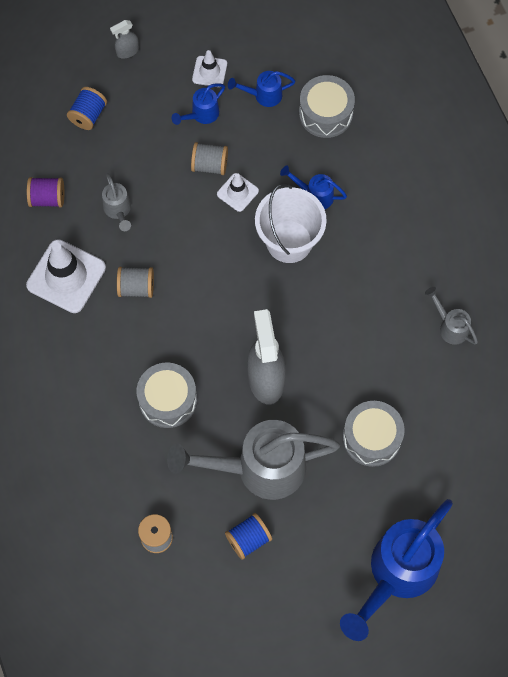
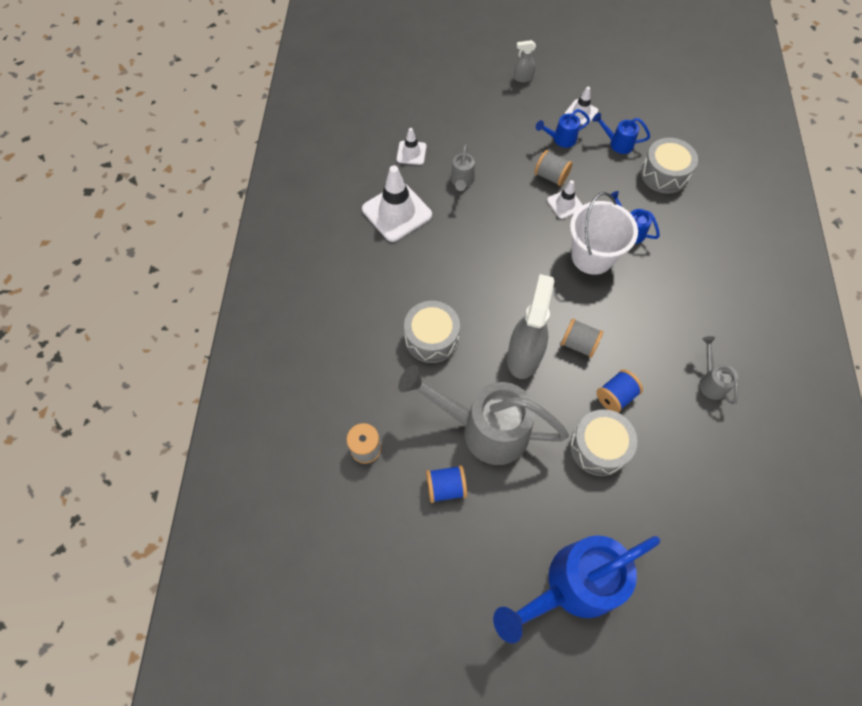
camera: 25 degrees right, 5 degrees down
(47, 198) = (411, 153): purple spool -> white traffic cone
(88, 115) = (472, 109): blue spool -> blue spool (615, 396)
(136, 287) = (448, 242): grey spool -> grey spool (578, 344)

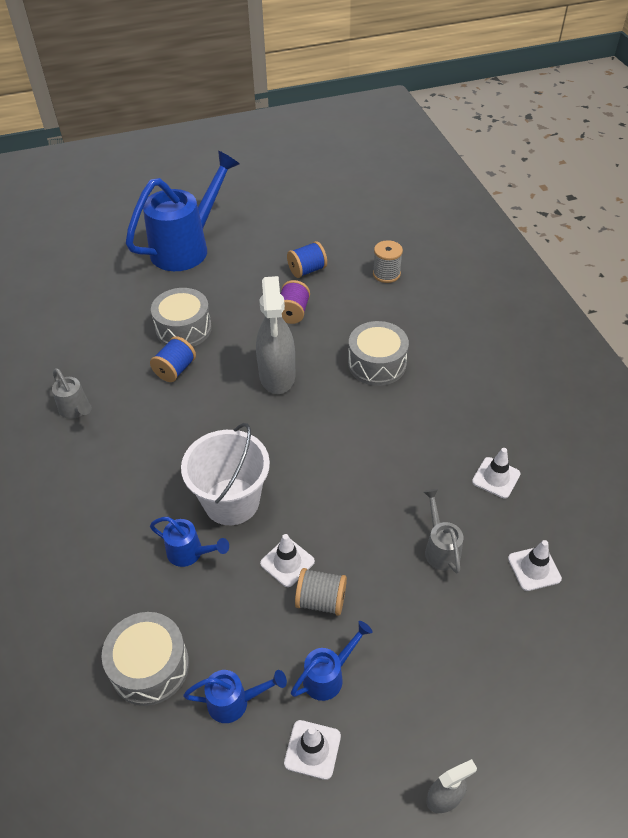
camera: 160 degrees right, 15 degrees down
(397, 212) = (496, 478): white traffic cone -> white traffic cone, size x0.53
(483, 429) = (293, 312): grey watering can -> purple spool
(578, 344) = (223, 403): grey spool -> none

